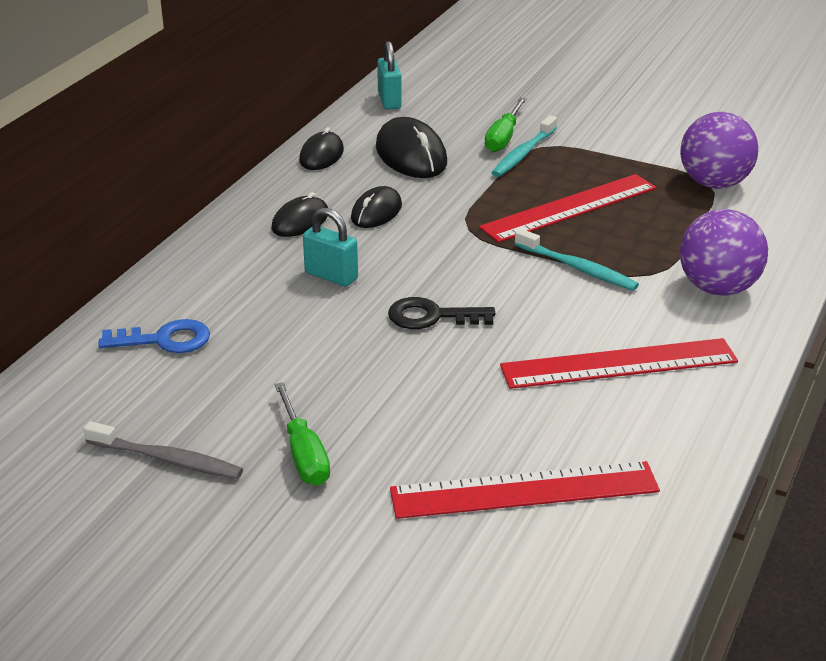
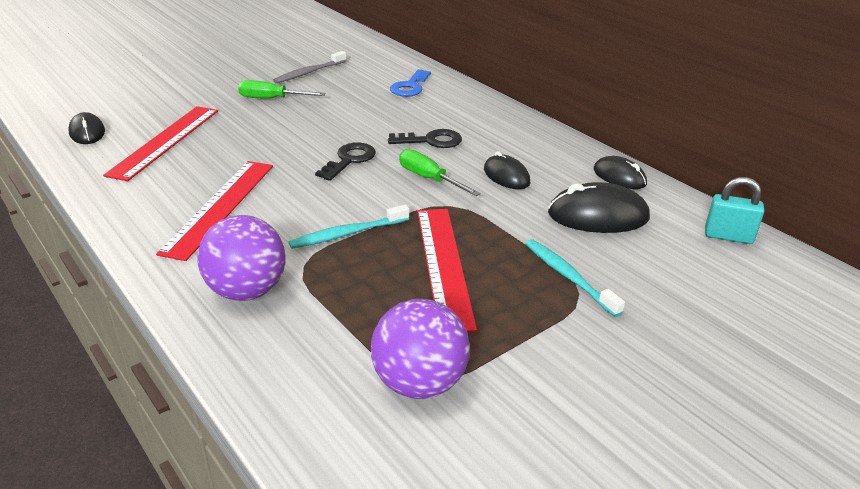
camera: 115 degrees right, 0 degrees up
(300, 221) = (514, 146): black mouse -> black mouse (87, 132)
(331, 276) = (431, 141): turquoise padlock -> black key
(503, 138) = (611, 277): green screwdriver -> green screwdriver (429, 179)

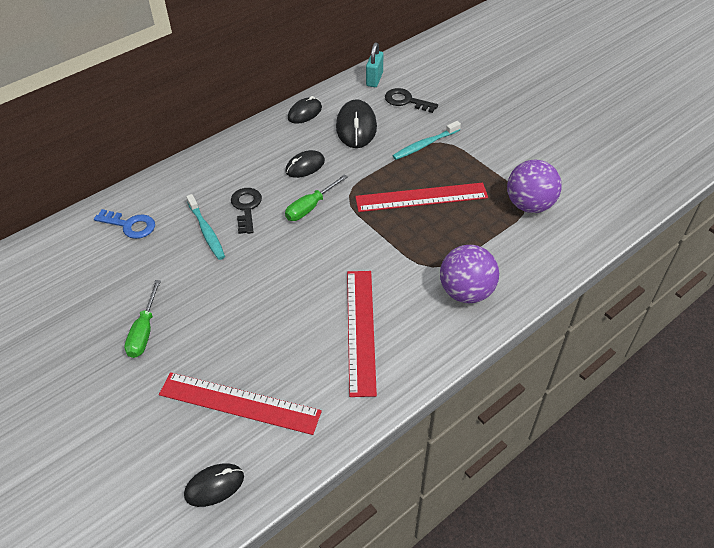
camera: 90 degrees left, 15 degrees up
(220, 207) = (360, 330): red ruler -> red ruler turned 75 degrees clockwise
(309, 72) = (76, 309): grey toothbrush -> none
(347, 234) = (391, 247): turquoise toothbrush -> turquoise toothbrush (206, 231)
(349, 160) = (280, 256): black key -> black key (406, 101)

